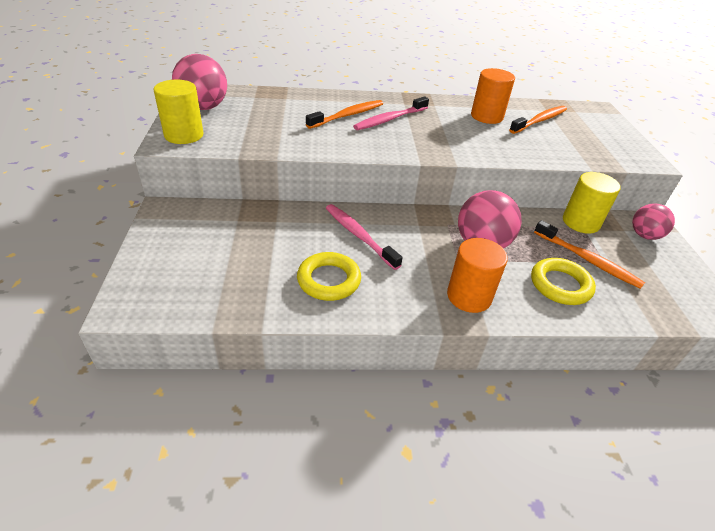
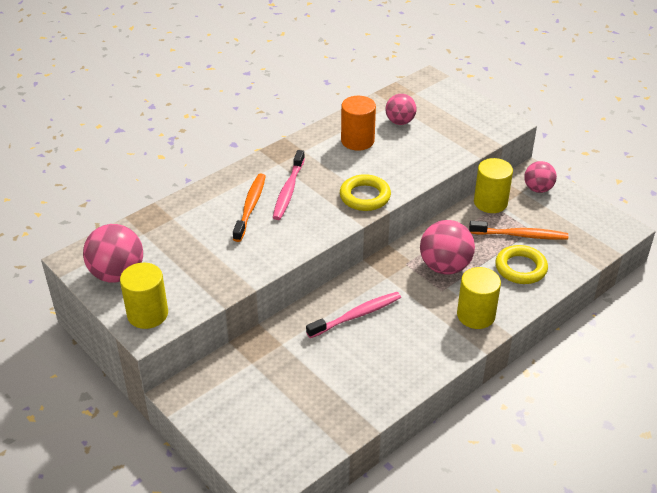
camera: 35 degrees left, 0 degrees up
(329, 280) = (377, 365): yellow ring -> yellow ring (365, 196)
(359, 236) = (356, 315): pink toothbrush -> pink toothbrush turned 135 degrees clockwise
(469, 296) = (476, 315): orange cylinder -> yellow cylinder
(539, 121) = (400, 122): orange toothbrush -> pink ball

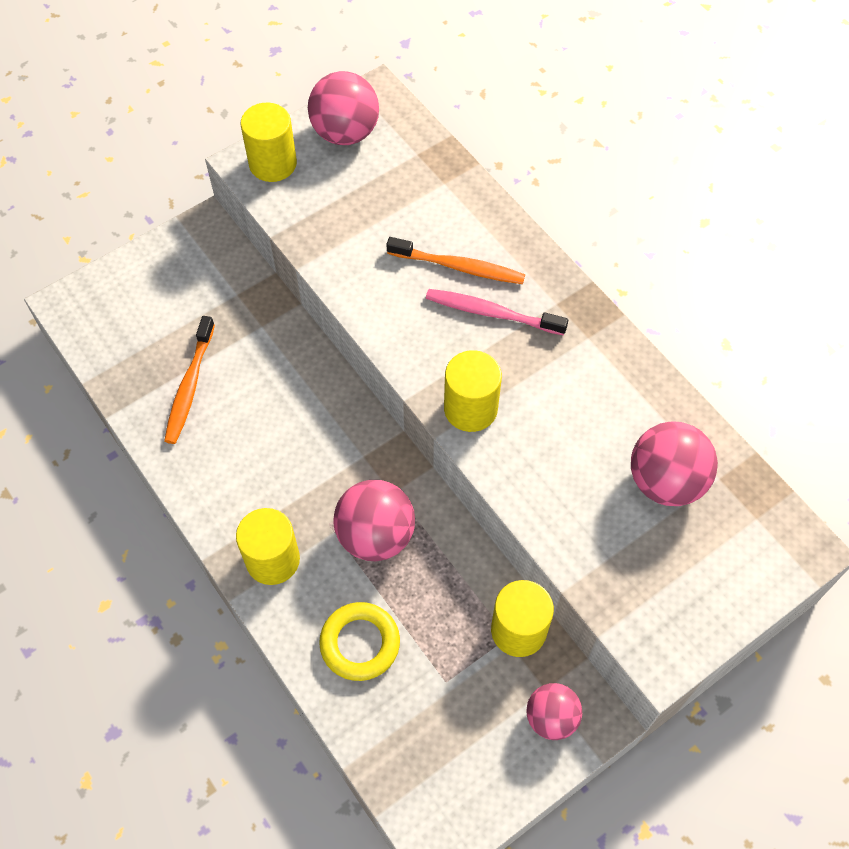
camera: 95 degrees right, 20 degrees up
(356, 315) = (296, 411): pink toothbrush -> none
(357, 141) = (612, 412): orange cylinder -> none
(365, 196) = (470, 408): yellow ring -> yellow cylinder
(400, 122) = (665, 481): pink ball -> pink ball, size x1.57
(520, 235) = (435, 660): orange toothbrush -> orange toothbrush (189, 386)

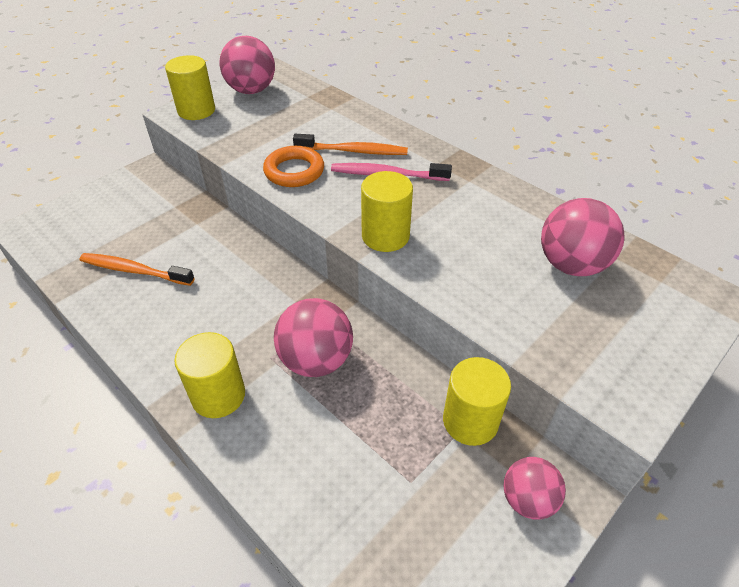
camera: 10 degrees left, 15 degrees down
(189, 386) = (134, 270): orange toothbrush -> orange toothbrush turned 105 degrees clockwise
(360, 643) = (315, 459): yellow ring -> none
(382, 291) = (294, 171): none -> orange ring

